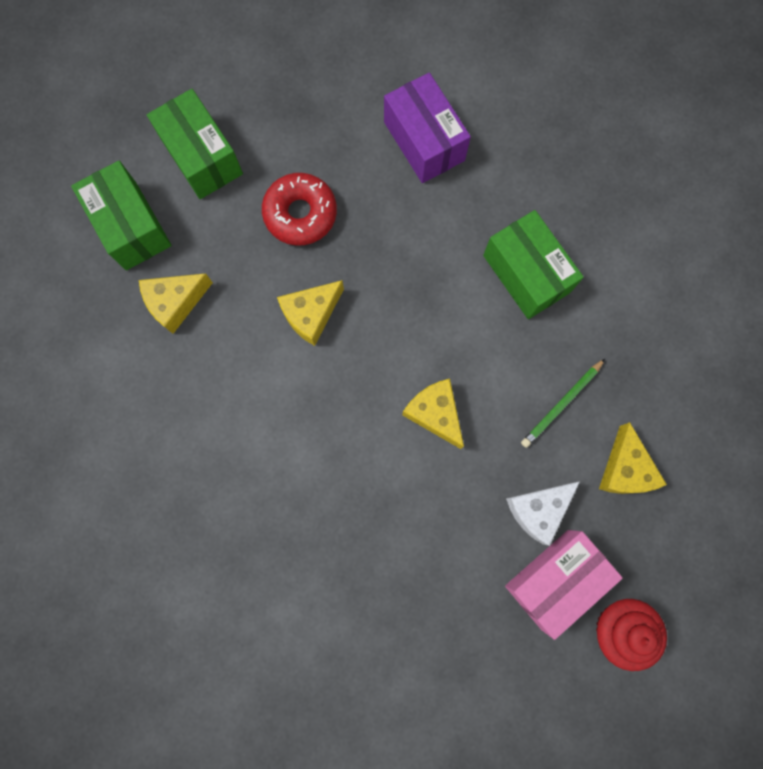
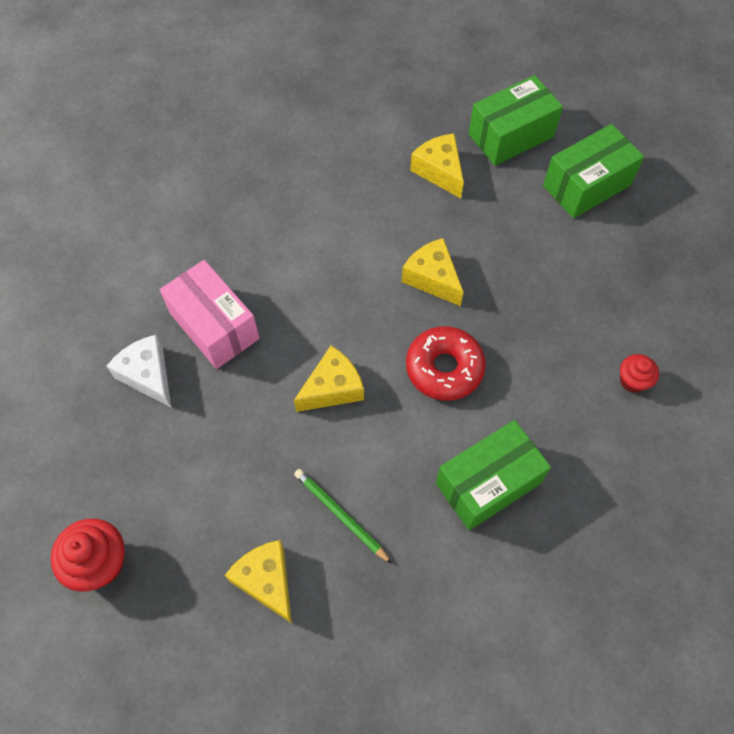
camera: 90 degrees right, 15 degrees down
(300, 214) = (536, 267): red donut -> red donut (444, 368)
(424, 141) = (632, 381): purple box -> red cupcake
(538, 509) = (229, 486): white cheese -> white cheese (148, 375)
(555, 579) = (156, 500): pink box -> pink box (214, 326)
(624, 469) = (266, 581): yellow cheese -> yellow cheese turned 60 degrees clockwise

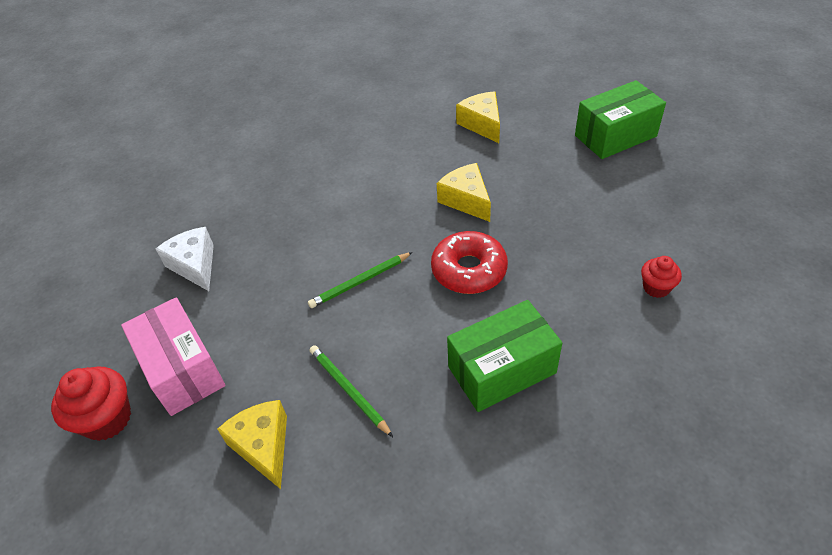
camera: 10 degrees right, 15 degrees down
(214, 326) = (263, 230): pink box -> pink box (182, 370)
(332, 388) = (360, 282): yellow cheese -> green pencil
(511, 135) = (548, 101): green box -> none

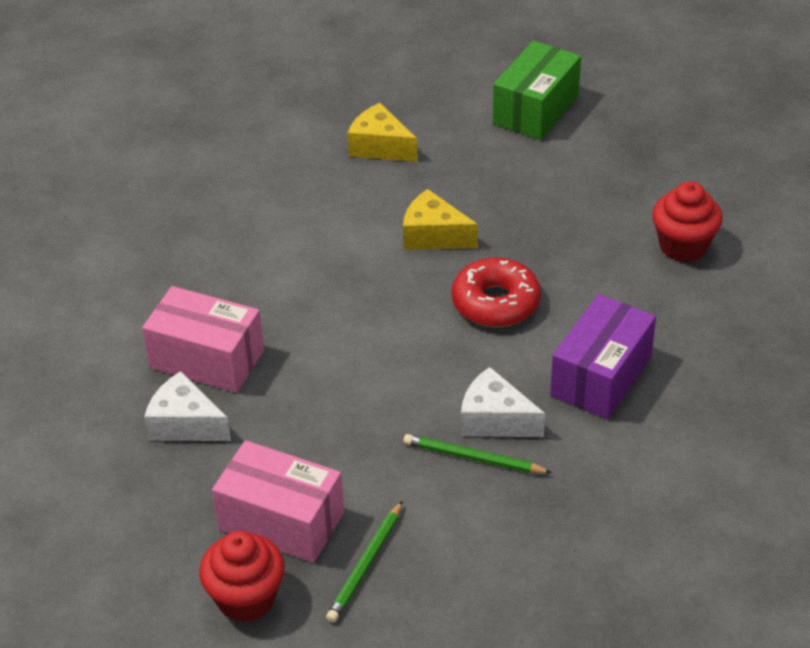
camera: 35 degrees left, 5 degrees down
(248, 226) = (207, 359): none -> pink box
(263, 446) = (435, 540): yellow cheese -> none
(360, 282) = (393, 360): green pencil -> green pencil (366, 565)
(391, 366) = (495, 420): none -> white cheese
(502, 370) = (601, 376): green box -> purple box
(656, 288) = (683, 246): red cupcake -> red cupcake, size x1.67

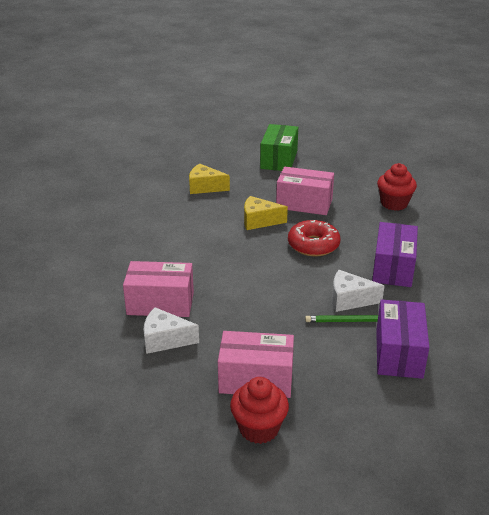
camera: 20 degrees left, 10 degrees down
(366, 565) = (323, 391): green pencil -> none
(515, 532) = (399, 353): none -> purple box
(527, 215) = (304, 203): none -> pink box

